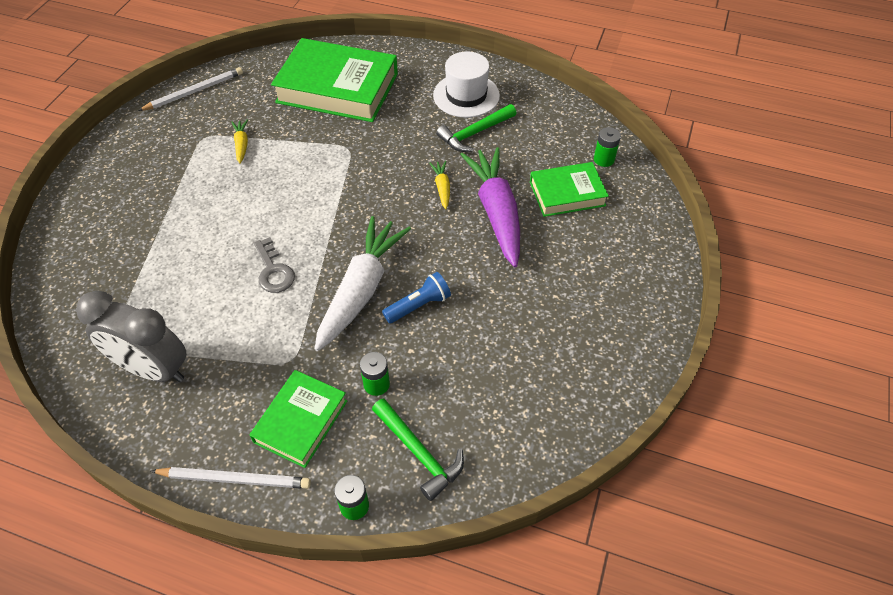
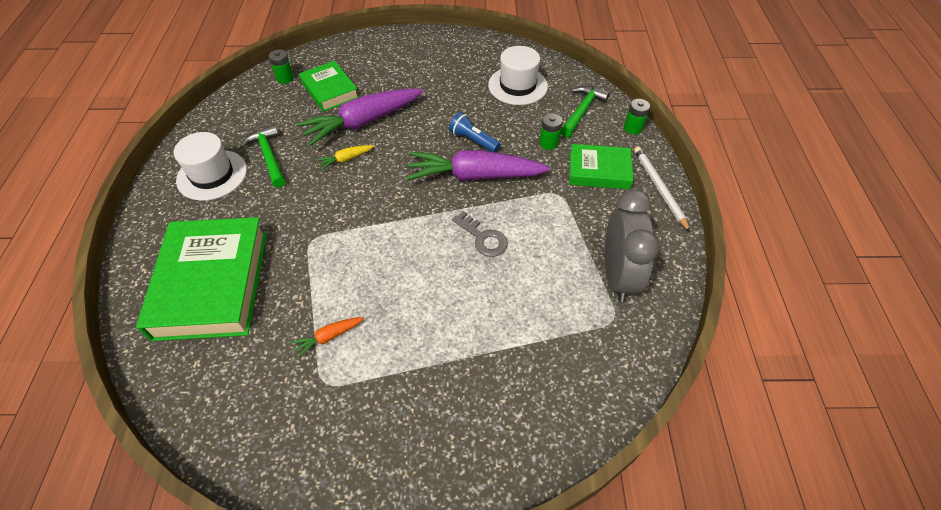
camera: 110 degrees left, 0 degrees up
(194, 91) = (237, 442): white pencil -> none
(241, 145) = (328, 337): yellow carrot -> orange carrot
(273, 270) = (483, 238): grey key -> grey key turned 90 degrees clockwise
(361, 289) = (474, 176): white carrot -> purple carrot
(474, 133) = (268, 156): green hammer -> green hammer turned 150 degrees counterclockwise
(506, 391) = (517, 85): none -> white hat

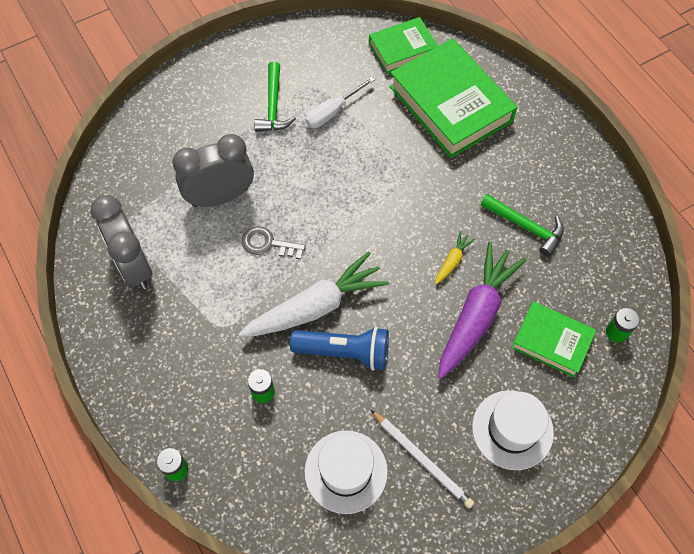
camera: 150 degrees right, 10 degrees up
(212, 175) = (553, 183): white hat -> white hat (512, 429)
(328, 337) = (332, 112): orange carrot -> white screwdriver
(473, 140) = (345, 352): blue flashlight -> blue flashlight, size x1.51
(474, 176) = (316, 307): purple carrot -> white carrot
(502, 302) = (220, 196): none -> grey clock
(582, 111) = (247, 467): green hammer -> green hammer (273, 106)
(599, 171) = (192, 380): green book -> green book (402, 49)
(659, 188) = (122, 388): white pencil -> white pencil (422, 460)

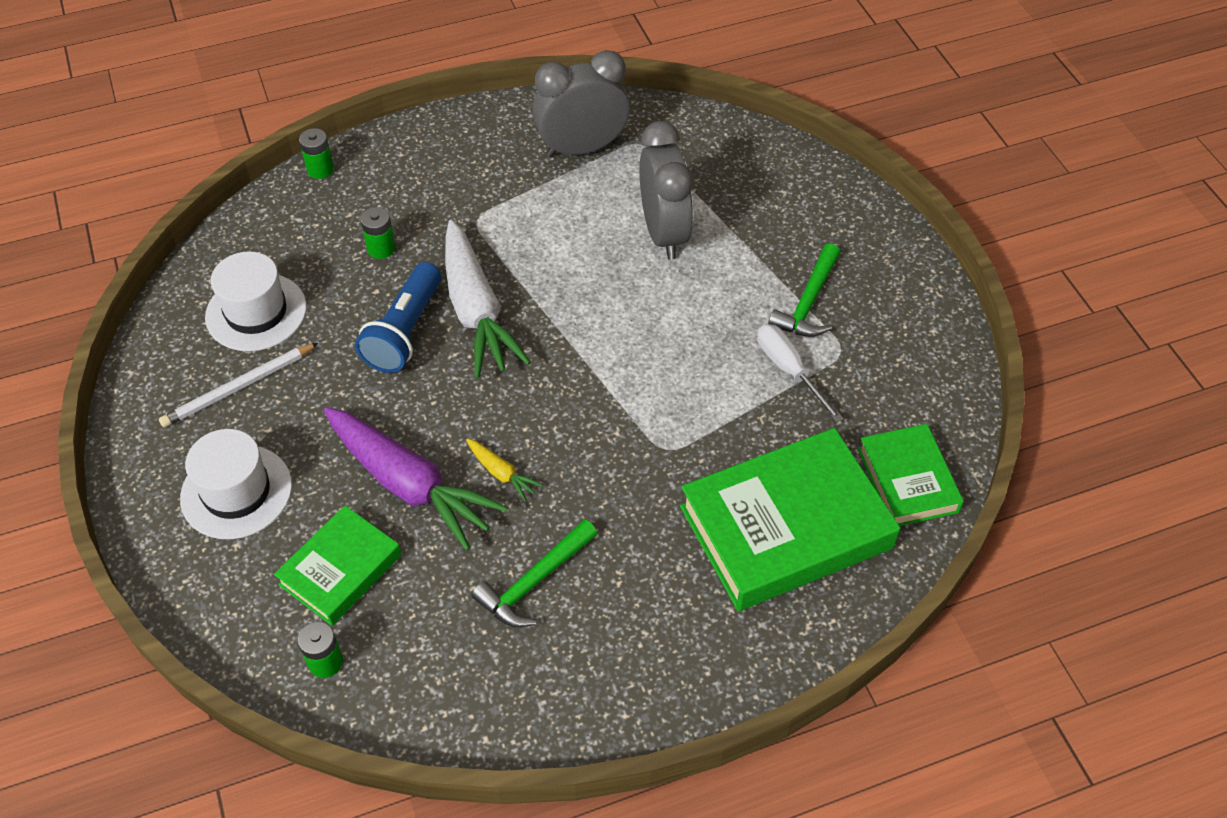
camera: 100 degrees right, 10 degrees down
(268, 244) = (581, 273): grey key -> none
(273, 106) = (808, 303): green hammer -> green hammer turned 75 degrees counterclockwise

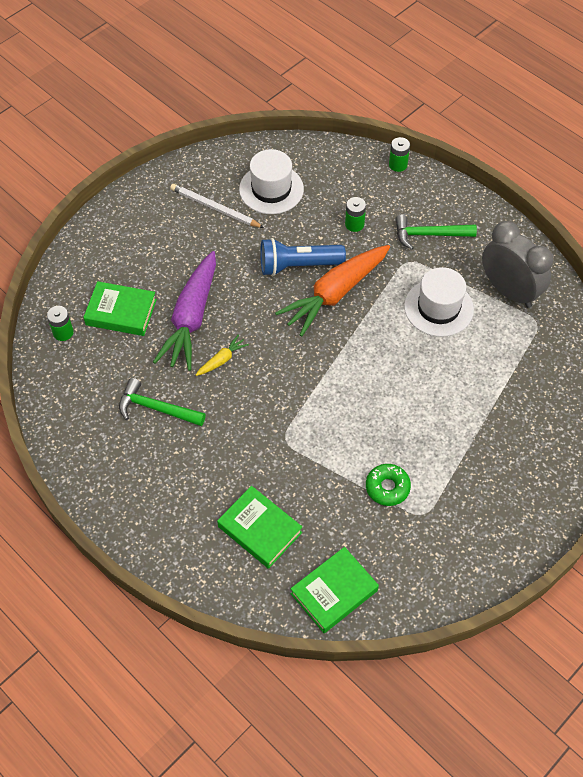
camera: 65 degrees right, 5 degrees up
(236, 492) = (147, 242): white hat -> white hat (438, 308)
(476, 311) = (335, 294): white carrot -> orange carrot
(501, 473) = (222, 360): yellow carrot -> yellow carrot turned 150 degrees counterclockwise
(664, 233) = (463, 369): grey clock -> none
(785, 527) = (260, 529): green book -> green book, size x0.56
(789, 370) = (387, 487): white screwdriver -> green donut
(808, 303) = (454, 479): green hammer -> green hammer (428, 235)

